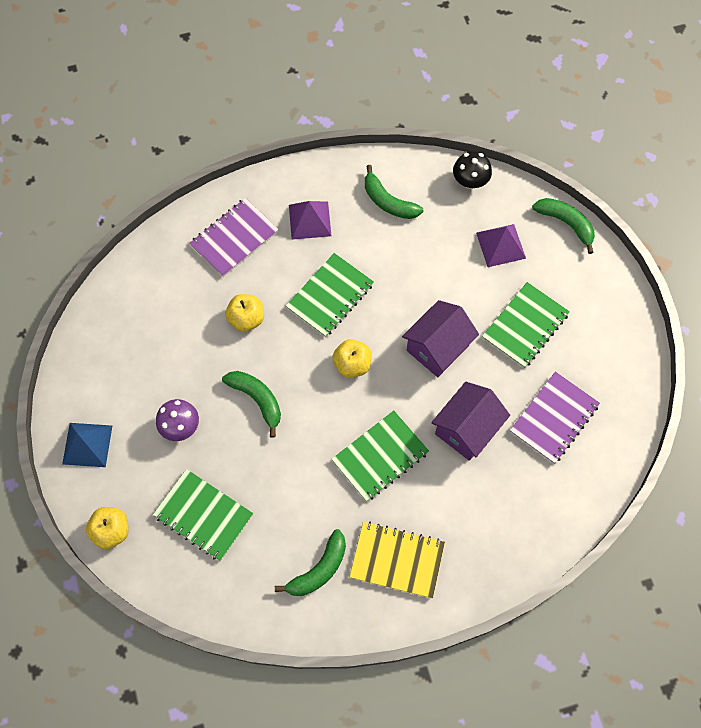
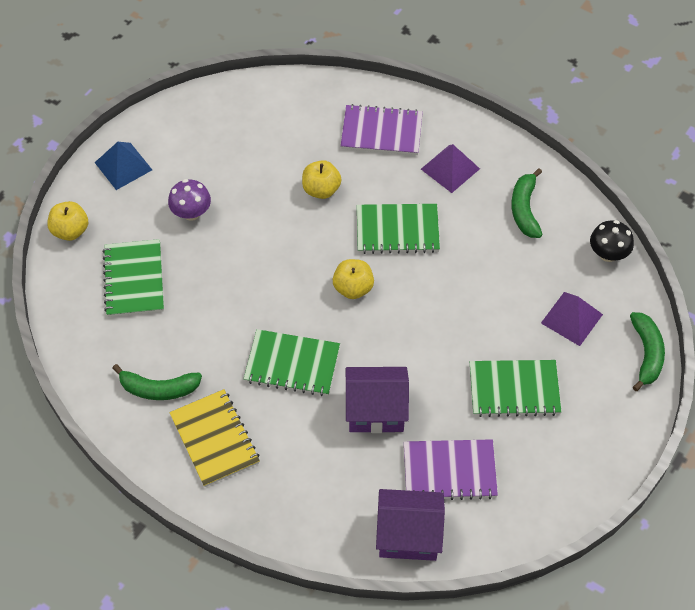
camera: 50 degrees right, 10 degrees down
(257, 399) = (260, 245): green banana -> none
(437, 348) = (428, 338): purple house -> purple house (408, 535)

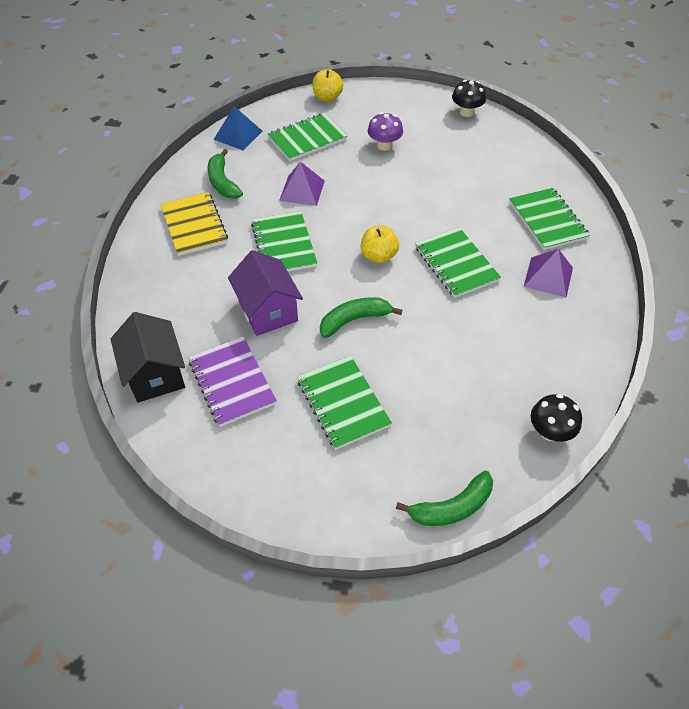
camera: 65 degrees right, 5 degrees down
(123, 166) = (399, 101): blue pyramid -> blue pyramid (238, 135)
(183, 115) = (466, 112): none -> black mushroom
(214, 439) = (194, 225): yellow notebook -> yellow notebook turned 60 degrees counterclockwise
(321, 189) = (460, 205): yellow apple -> none
(381, 132) = (547, 220): purple notebook -> green notebook
(408, 535) = (155, 374): purple house -> black house
(525, 209) = (548, 345): green banana -> green banana (354, 320)
(571, 318) = (451, 424): purple pyramid -> purple pyramid (302, 190)

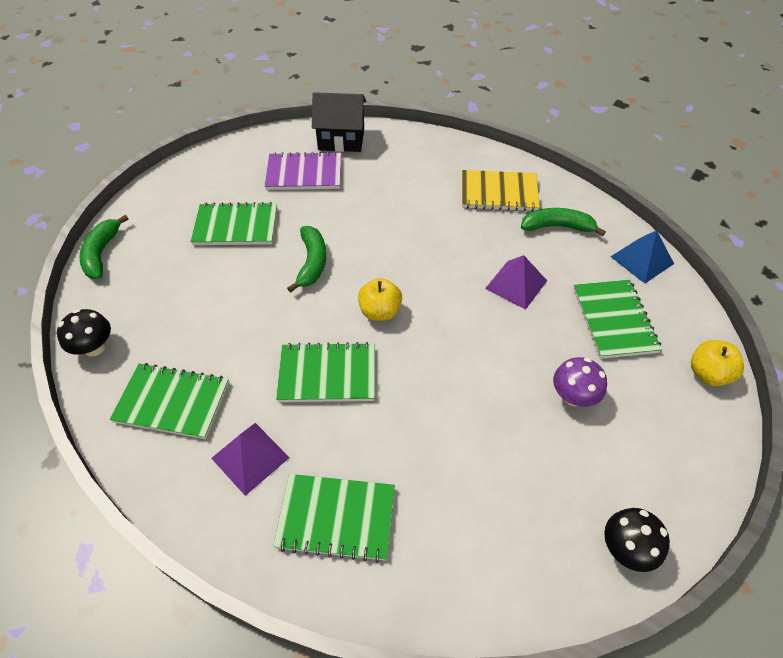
camera: 115 degrees right, 0 degrees up
(268, 311) = (361, 211): purple house -> none
(284, 245) = (438, 245): green notebook -> green notebook (172, 402)

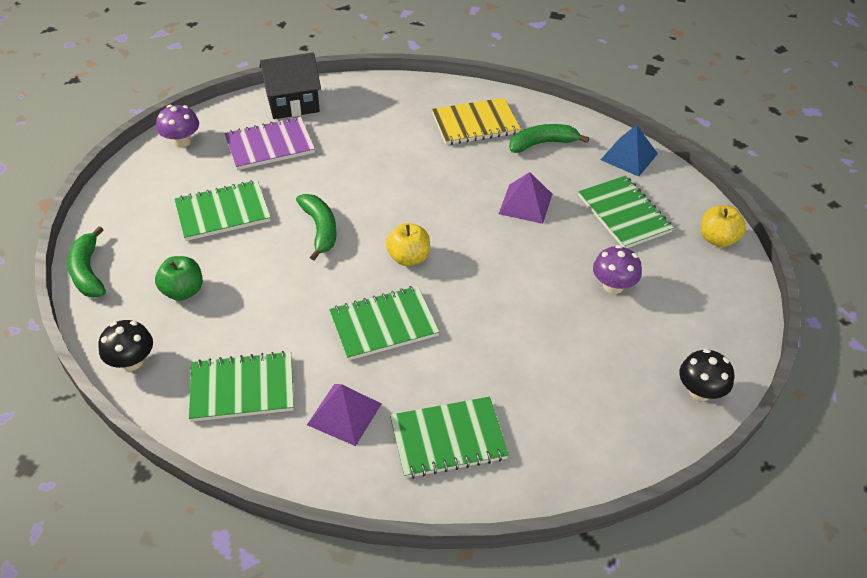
camera: 20 degrees left, 5 degrees down
(168, 292) = (183, 291): none -> green apple
(233, 154) = (181, 141): none -> purple mushroom

